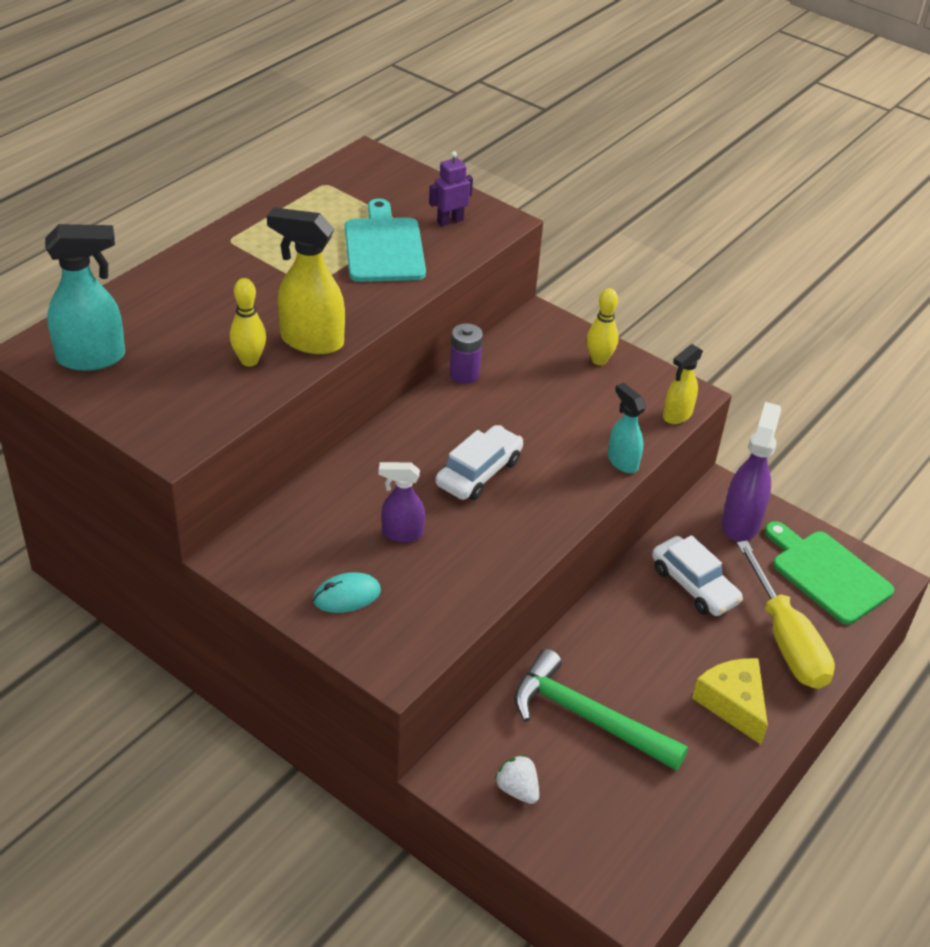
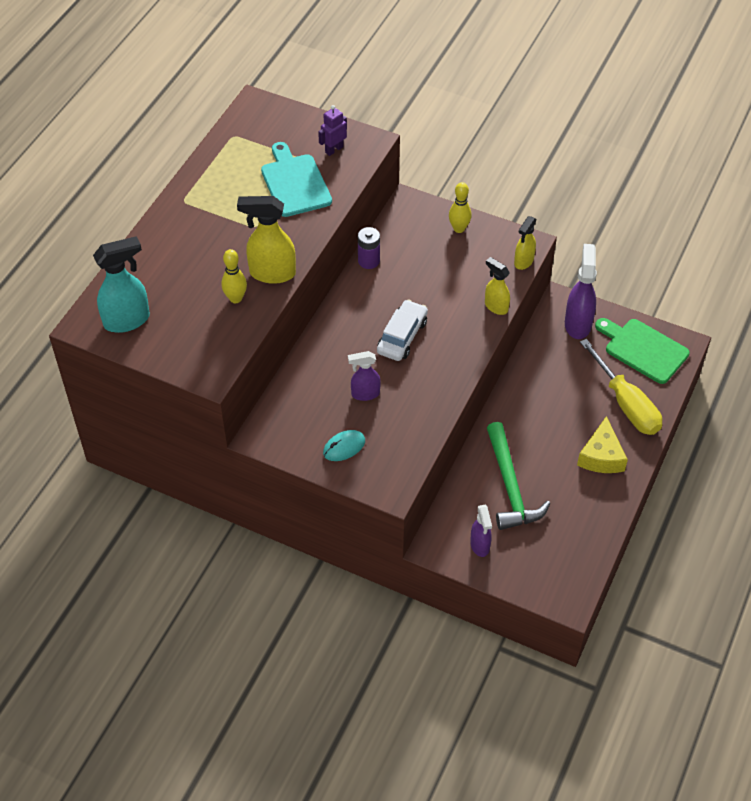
camera: 10 degrees left, 10 degrees up
(517, 789) = (480, 545): white strawberry -> purple spray bottle
(586, 717) = (510, 487): green hammer -> green hammer turned 120 degrees counterclockwise
(622, 461) = (496, 306): turquoise spray bottle -> yellow spray bottle
(694, 585) = (557, 378): white car -> none
(733, 703) = (601, 456): yellow cheese -> yellow cheese turned 135 degrees counterclockwise

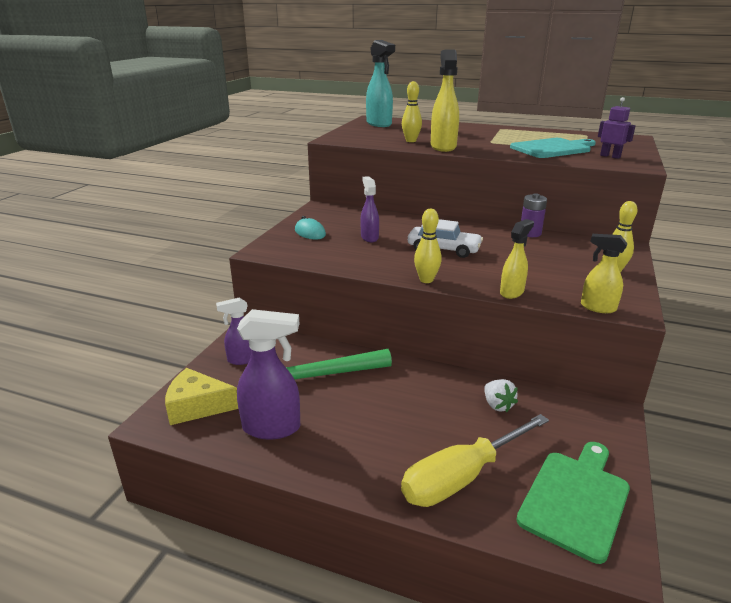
camera: 85 degrees right, 25 degrees down
(469, 360) = (426, 280): none -> yellow bowling pin
(551, 367) = (497, 405): none -> white strawberry
(577, 324) = (583, 428): purple spray bottle -> purple spray bottle (272, 428)
(601, 456) = (365, 450): yellow cheese -> yellow cheese (197, 406)

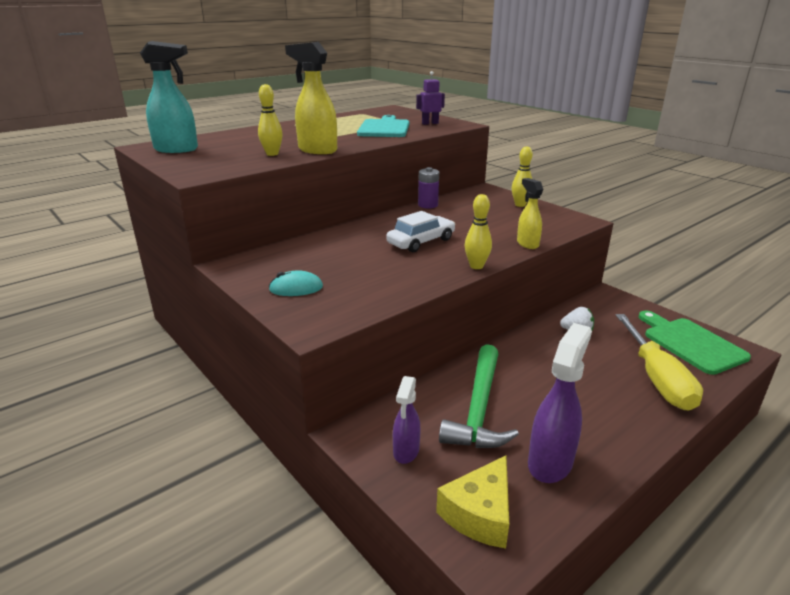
camera: 60 degrees left, 0 degrees up
(369, 237) = (353, 263): purple spray bottle -> none
(597, 307) = (571, 228): yellow spray bottle -> none

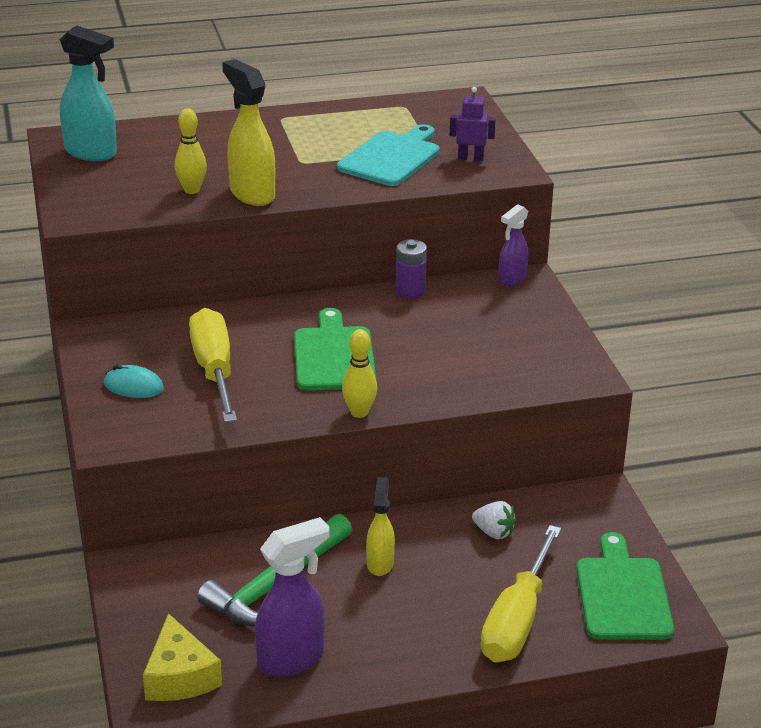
camera: 25 degrees right, 5 degrees up
(347, 265) = (214, 369): none -> yellow screwdriver
(406, 452) = (163, 601): purple spray bottle -> purple spray bottle (512, 279)
(421, 242) = (334, 356): white car -> green cutting board
(480, 514) = (180, 676): yellow cheese -> yellow cheese turned 75 degrees counterclockwise
(520, 205) = (540, 324): yellow bowling pin -> none
(527, 244) = (463, 396): yellow spray bottle -> yellow spray bottle (380, 563)

